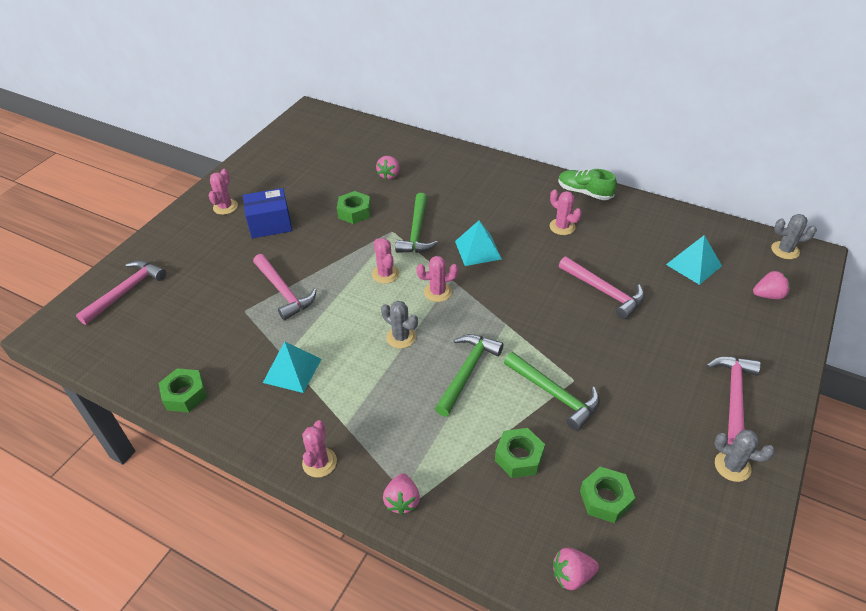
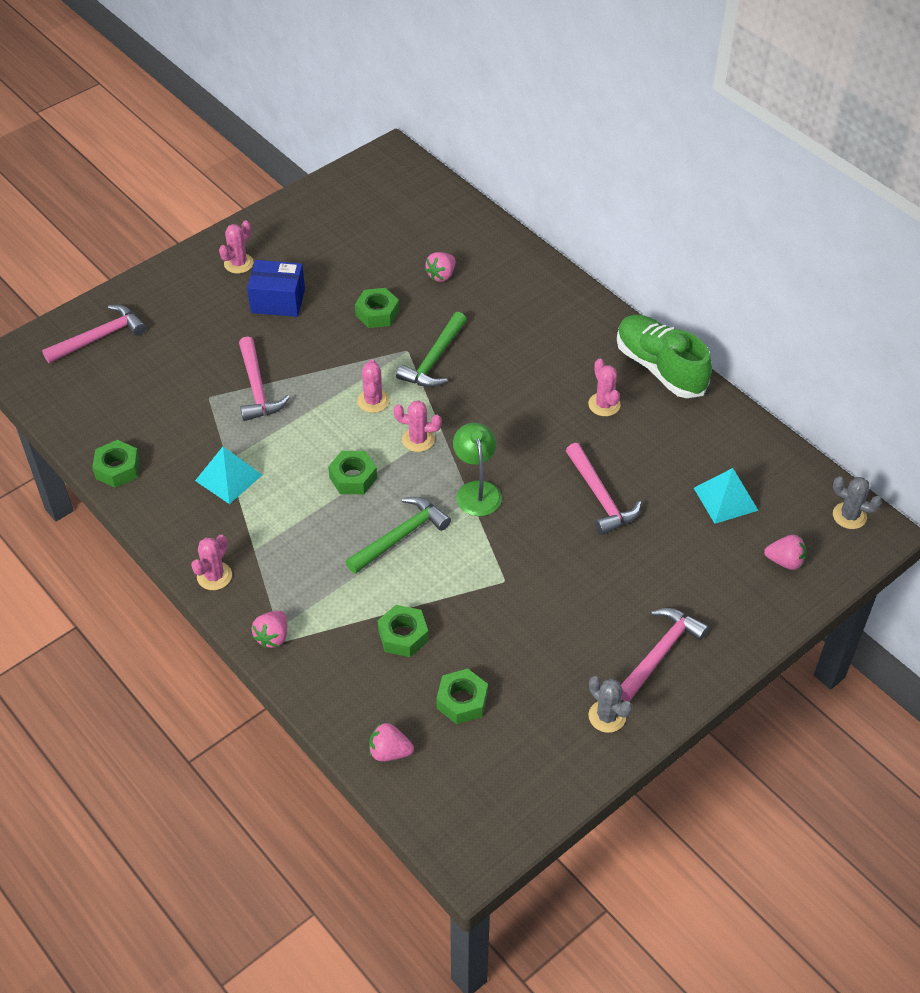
camera: 20 degrees right, 5 degrees up
(401, 337) = (353, 478): grey cactus -> green nut
(478, 250) = (490, 403): turquoise pyramid -> none
(507, 316) = (477, 490): none -> green lamp
(554, 394) = (475, 588): green hammer -> none
(584, 192) = (660, 368): green shoe -> green shoe, size x1.58

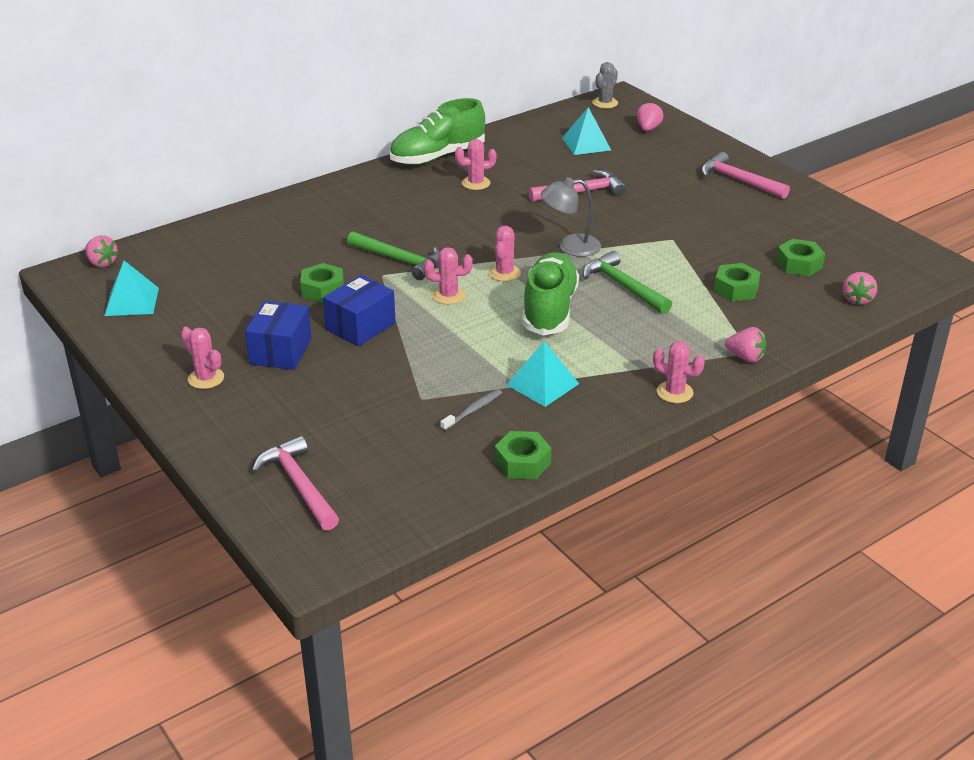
camera: 85 degrees left, 15 degrees down
(191, 432) = (473, 410): none -> grey toothbrush
(257, 388) = (415, 365): pink hammer -> none
(318, 346) = (360, 326): none -> blue box
(350, 200) = (131, 301): none -> turquoise pyramid
(353, 478) = (549, 309): green nut -> green shoe
(441, 275) = (279, 251): pink strawberry -> pink strawberry (102, 263)
(477, 490) = (570, 246): green lamp -> grey lamp
(607, 716) = (801, 205): grey cactus -> none

